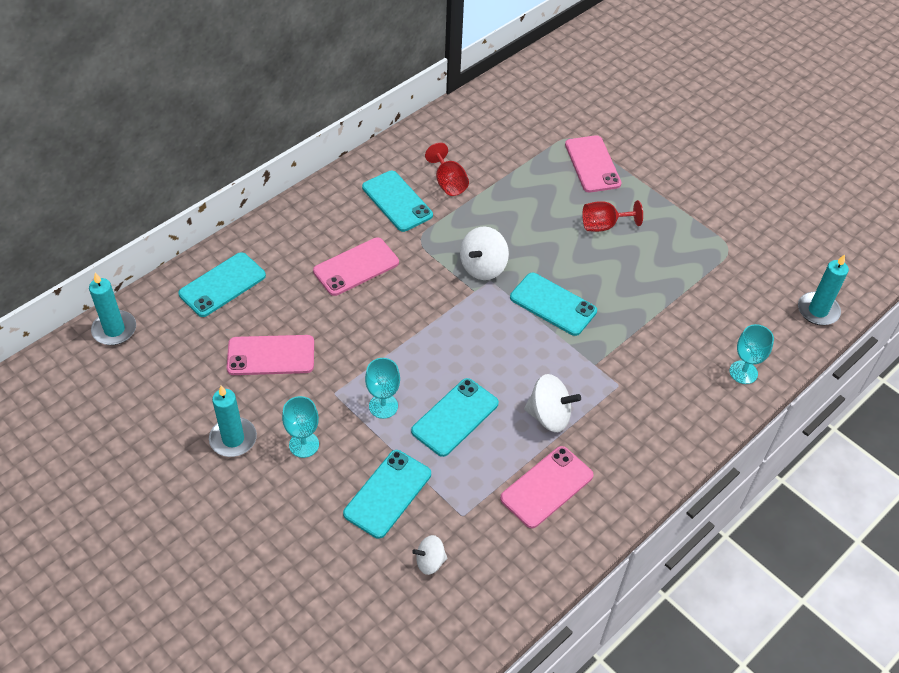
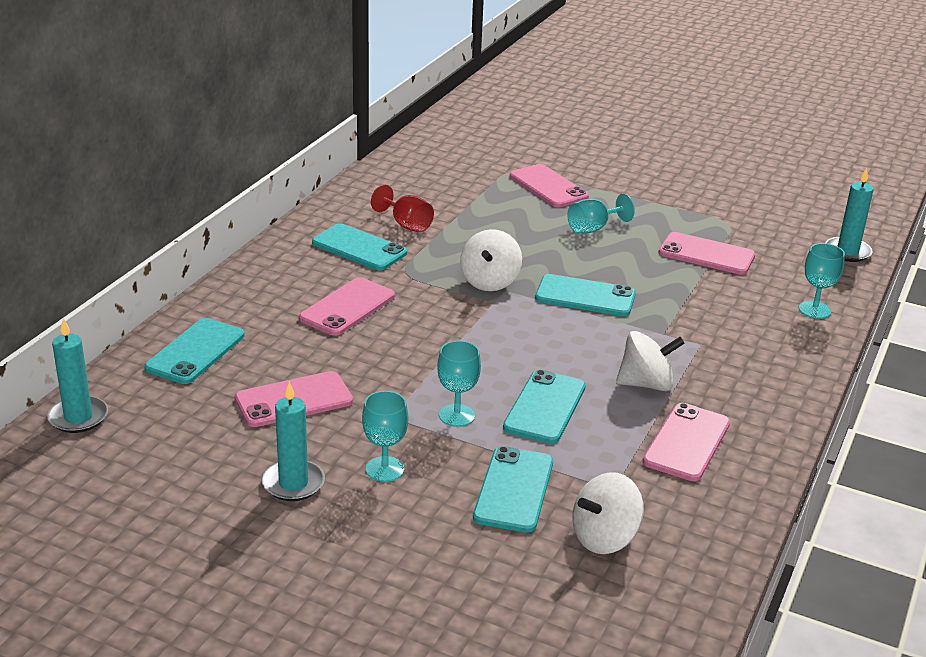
camera: 20 degrees left, 20 degrees down
(430, 561) = (604, 538): white spinning top -> white spinning top, size x1.65
(604, 225) = (593, 228): red goblet -> turquoise goblet
(686, 281) = (706, 254): none -> pink phone

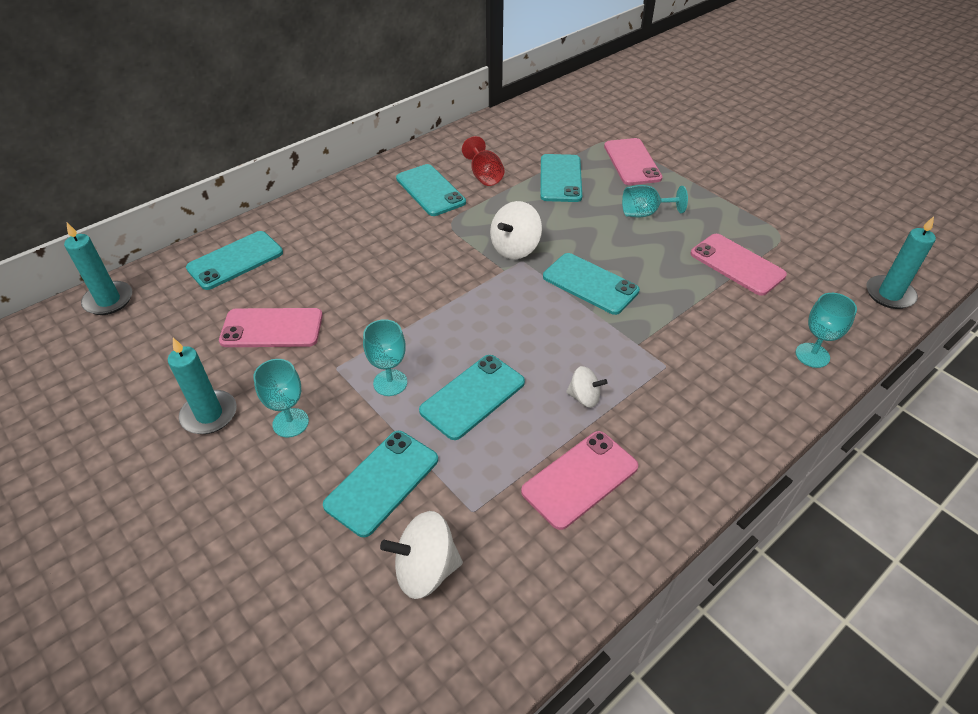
camera: 25 degrees right, 15 degrees up
(347, 307) = (380, 246): pink phone -> none
(487, 213) = (560, 178): none -> turquoise phone
(646, 384) = (584, 397): white spinning top -> white spinning top, size x0.61

